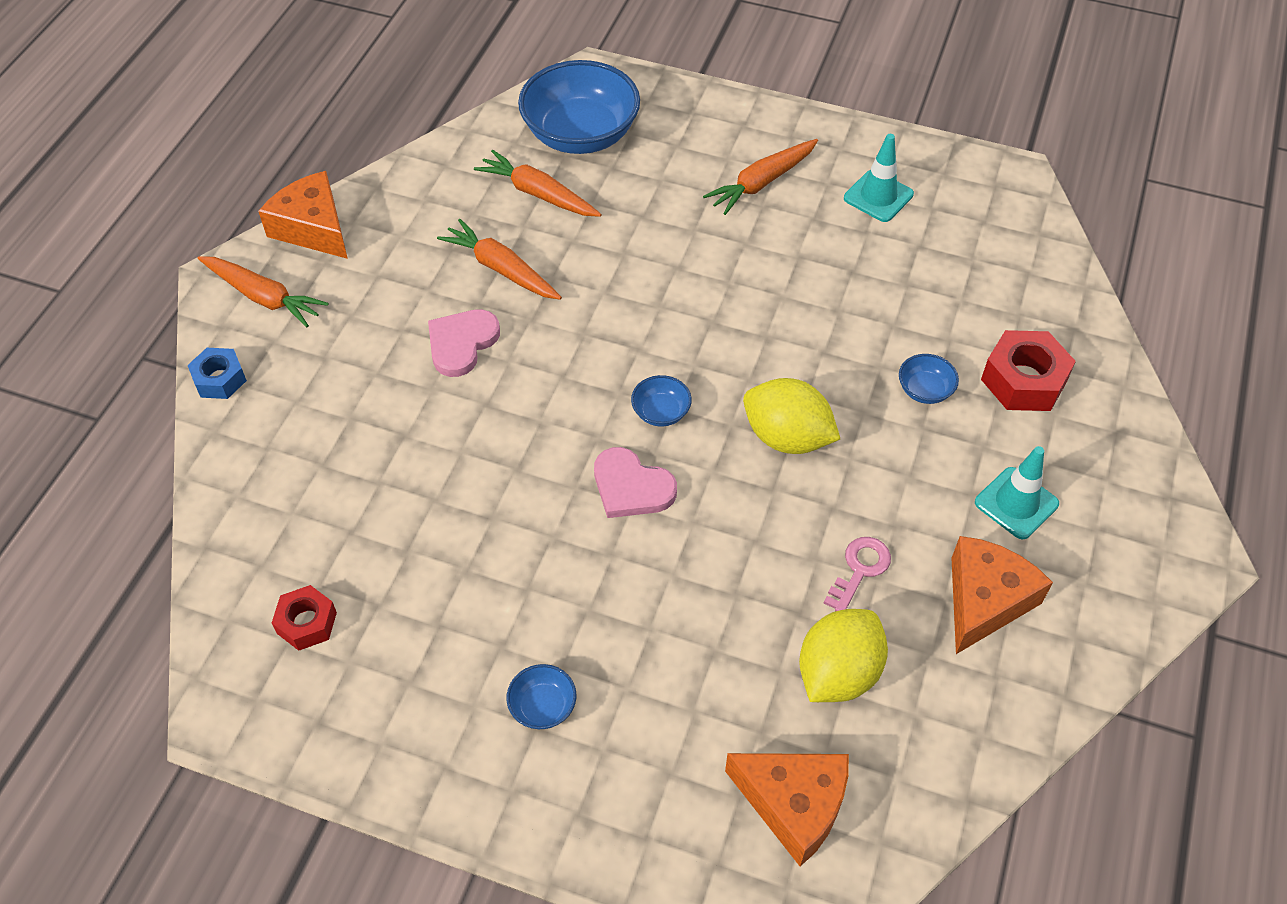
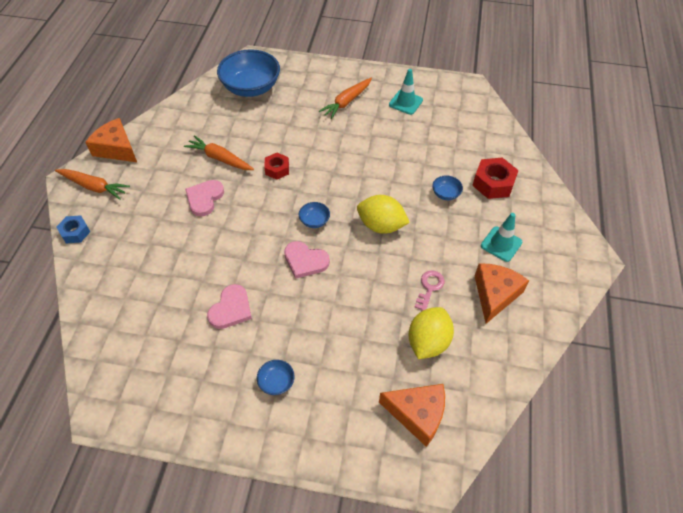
camera: 10 degrees left, 0 degrees up
(306, 623) = (141, 356): red nut -> red nut (277, 169)
(480, 559) = (231, 309): none -> pink heart
(538, 194) = (233, 119): orange carrot -> none

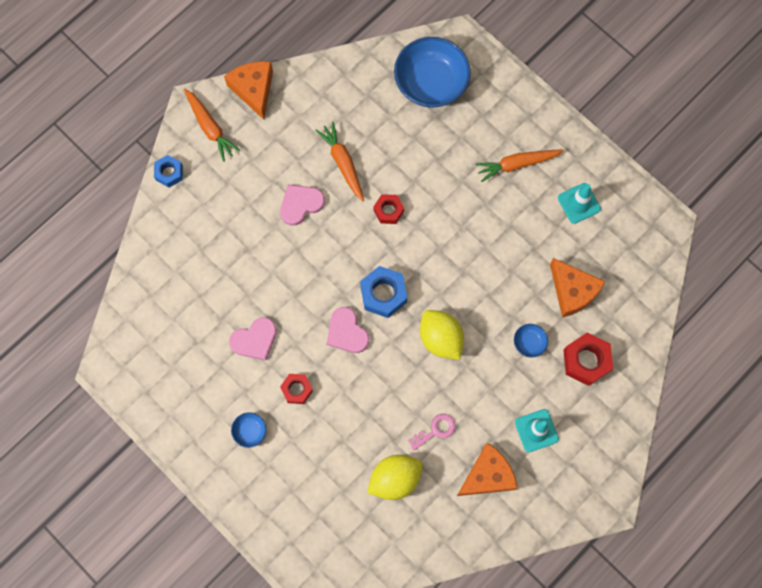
camera: 35 degrees right, 20 degrees up
(294, 325) = (297, 389): none -> red nut
(314, 221) = (383, 294): blue bowl -> blue nut
(417, 414) = (340, 532): orange cheese -> orange cheese (572, 291)

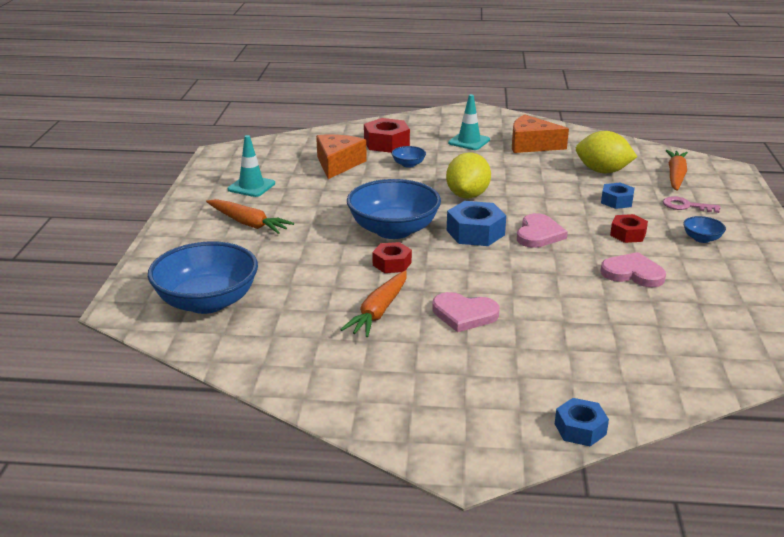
camera: 130 degrees left, 45 degrees down
(210, 127) = (473, 431): orange carrot -> orange carrot (675, 176)
(253, 90) = (373, 424): orange cheese -> none
(343, 435) = (616, 201): none -> blue nut
(431, 246) = (393, 230): none -> blue bowl
(435, 430) = (539, 171): pink key -> pink key (686, 206)

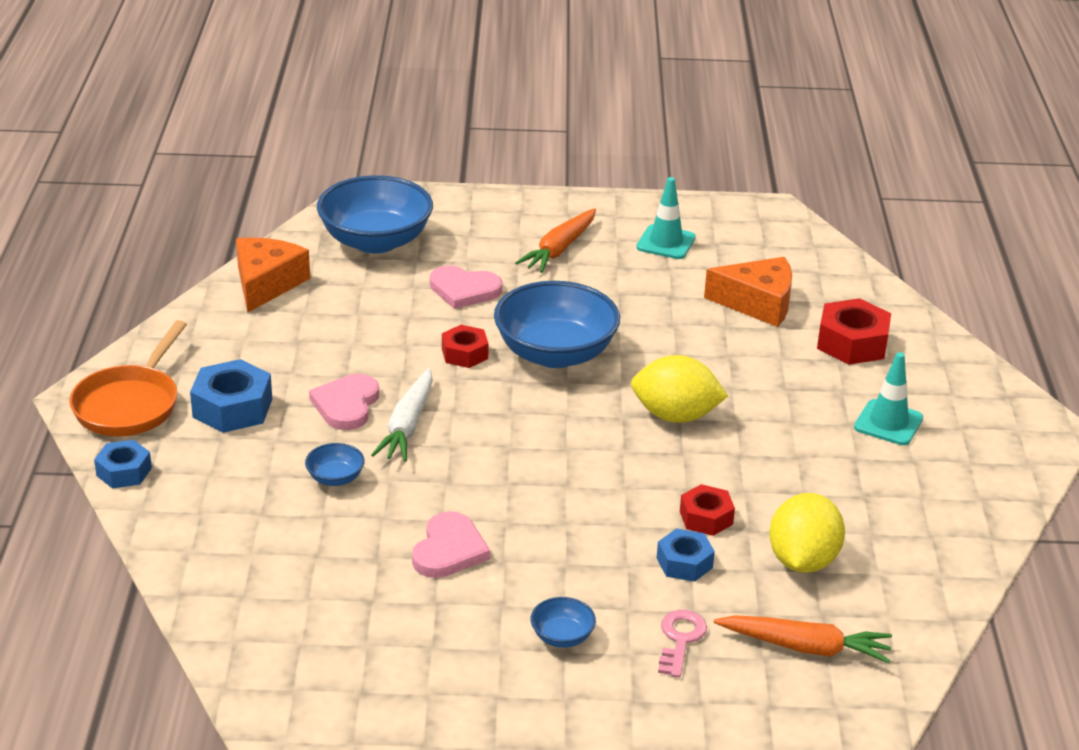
camera: 85 degrees right, 5 degrees up
(379, 311) = (354, 346): orange carrot -> none
(408, 164) = (774, 364): blue bowl -> blue bowl (335, 478)
(473, 433) = (129, 404): none -> orange pan
(475, 232) = (556, 419): blue nut -> blue nut (232, 408)
(489, 288) = (407, 425): none -> white carrot
(531, 145) = (896, 490): orange cheese -> orange cheese (266, 284)
(538, 234) = (558, 474): pink heart -> pink heart (464, 290)
(628, 234) = (568, 560): red nut -> red nut (706, 518)

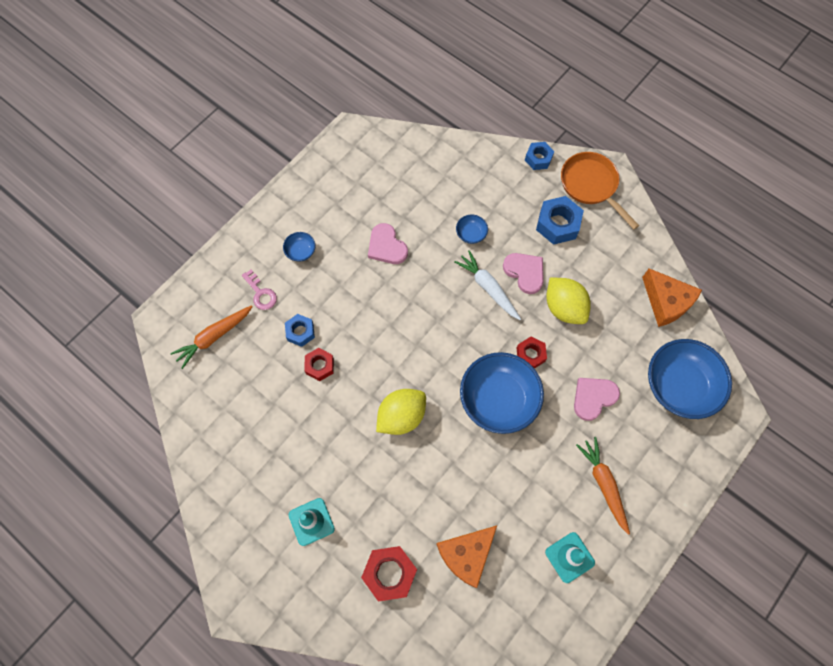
camera: 130 degrees right, 35 degrees up
(802, 561) = (259, 383): yellow lemon -> yellow lemon (564, 308)

